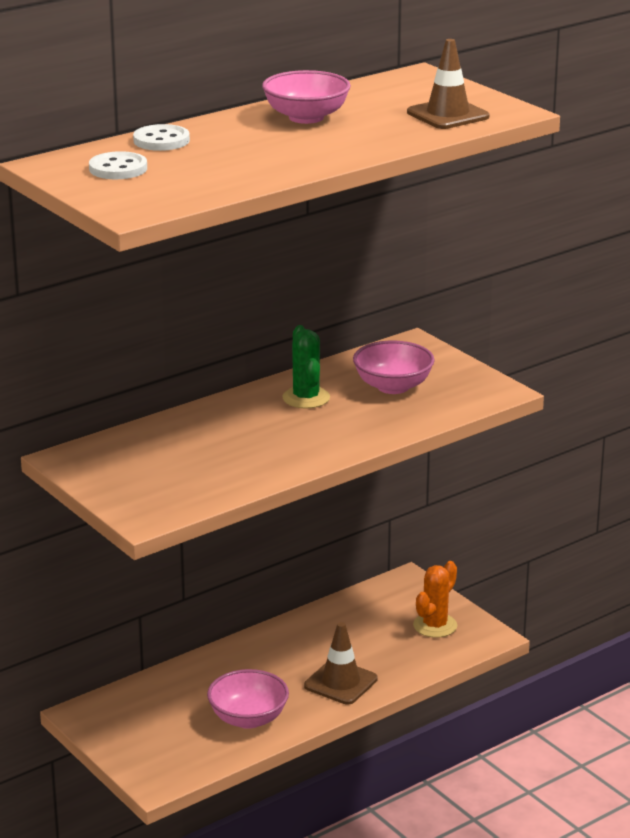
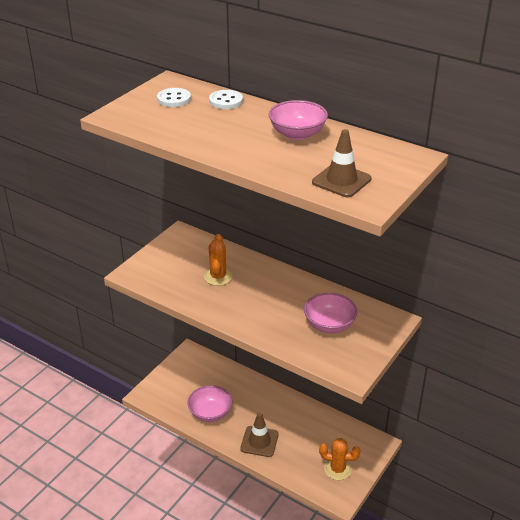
camera: 70 degrees right, 10 degrees up
(216, 446) = (218, 277): none -> orange cactus
(306, 398) = (293, 294): green cactus -> none

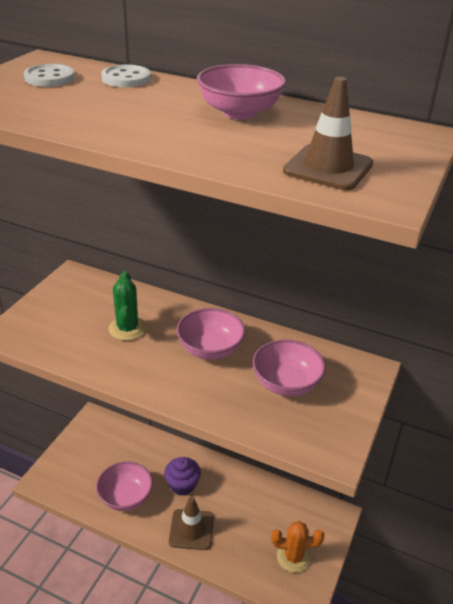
camera: 10 degrees left, 0 degrees up
(218, 277) = (127, 328): orange cactus -> green cactus
(256, 409) = (182, 484): none -> purple cupcake
(277, 296) = (210, 349): none -> pink bowl

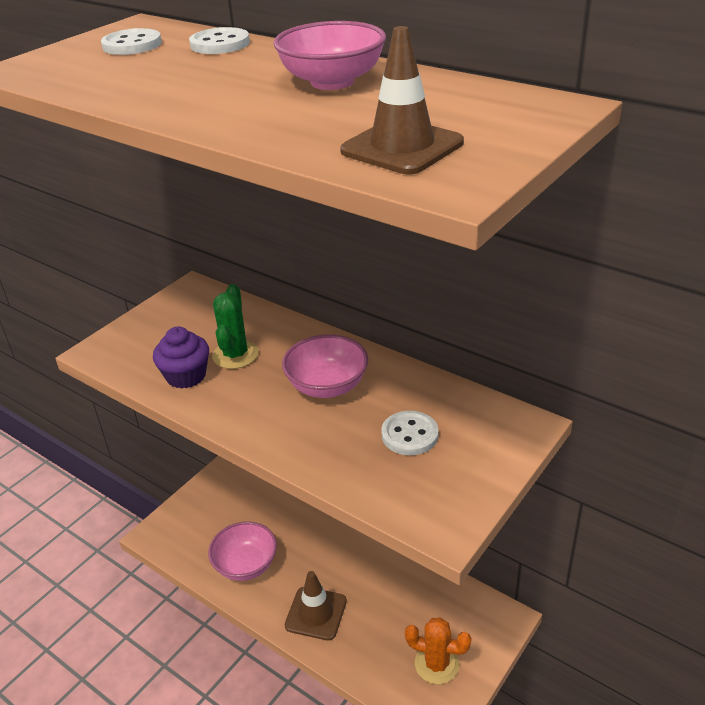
camera: 15 degrees right, 0 degrees up
(182, 484) = (317, 558): purple cupcake -> purple cupcake (186, 376)
(286, 383) = (409, 435): pink bowl -> white button

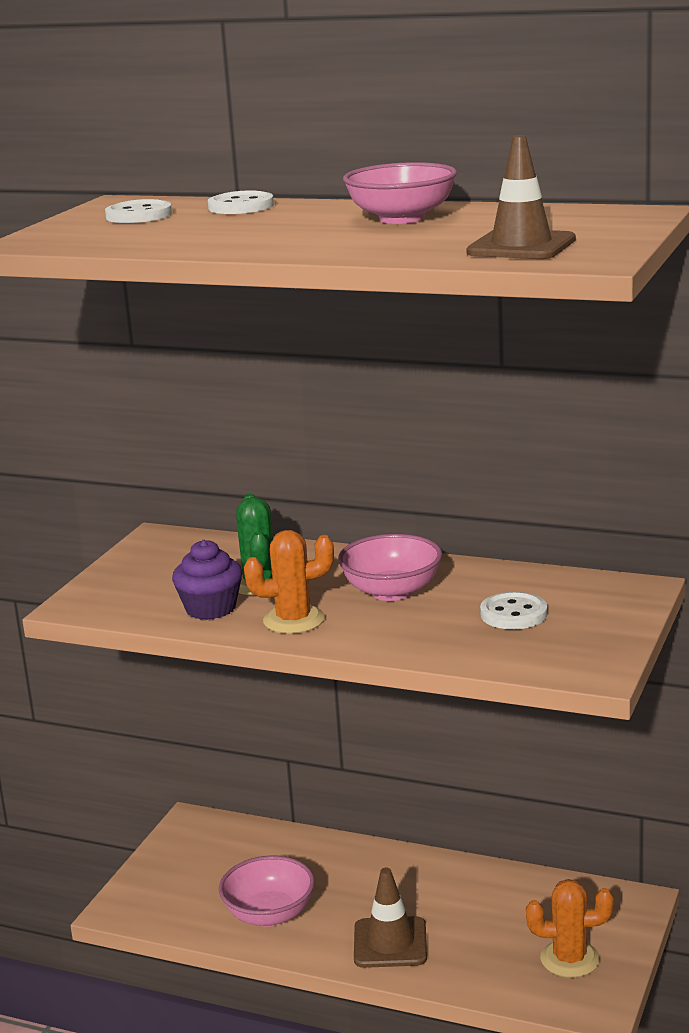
camera: 15 degrees left, 15 degrees down
(238, 403) = (294, 620): none -> orange cactus

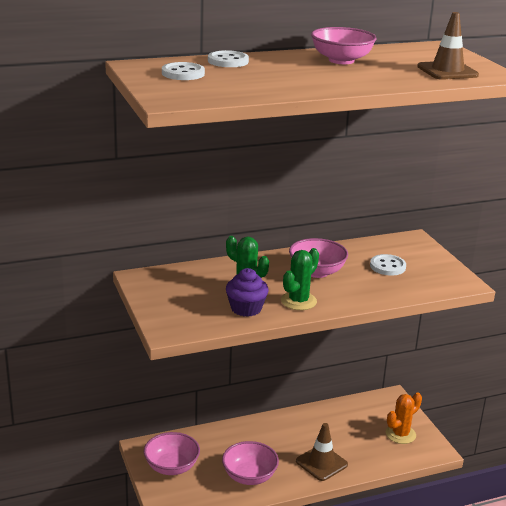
camera: 45 degrees left, 5 degrees up
(192, 859) = (171, 467): none -> pink bowl
(294, 620) = (298, 301): orange cactus -> green cactus

